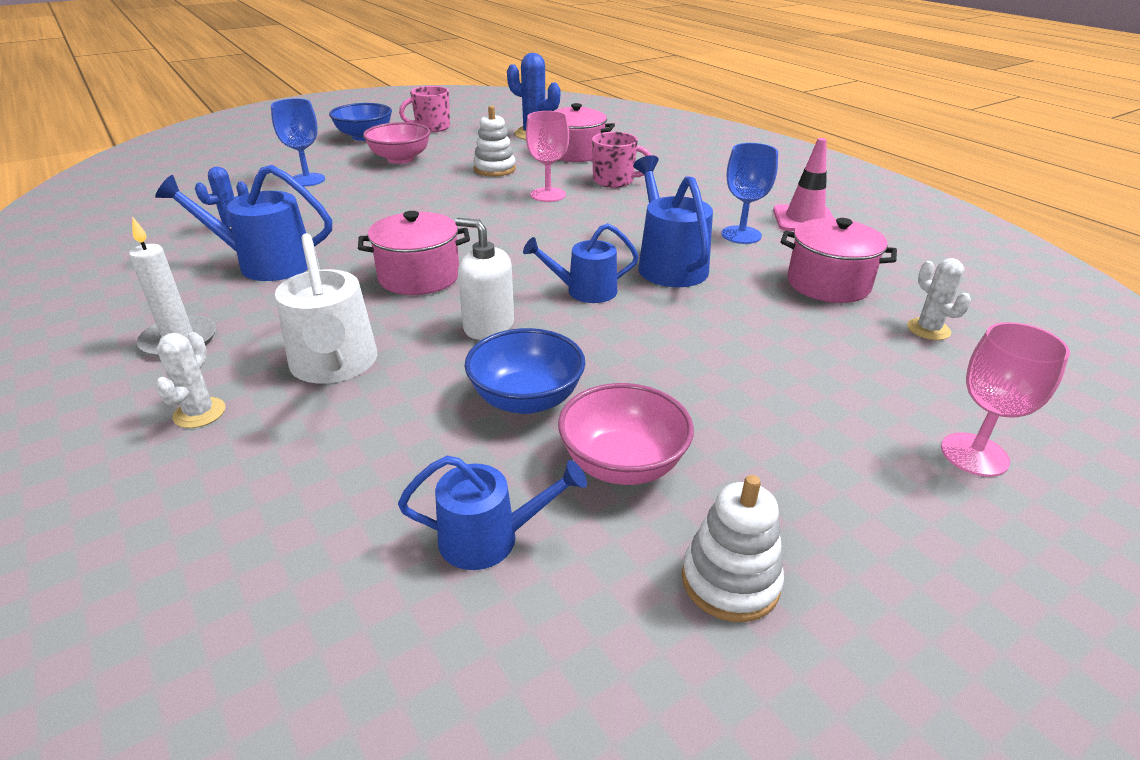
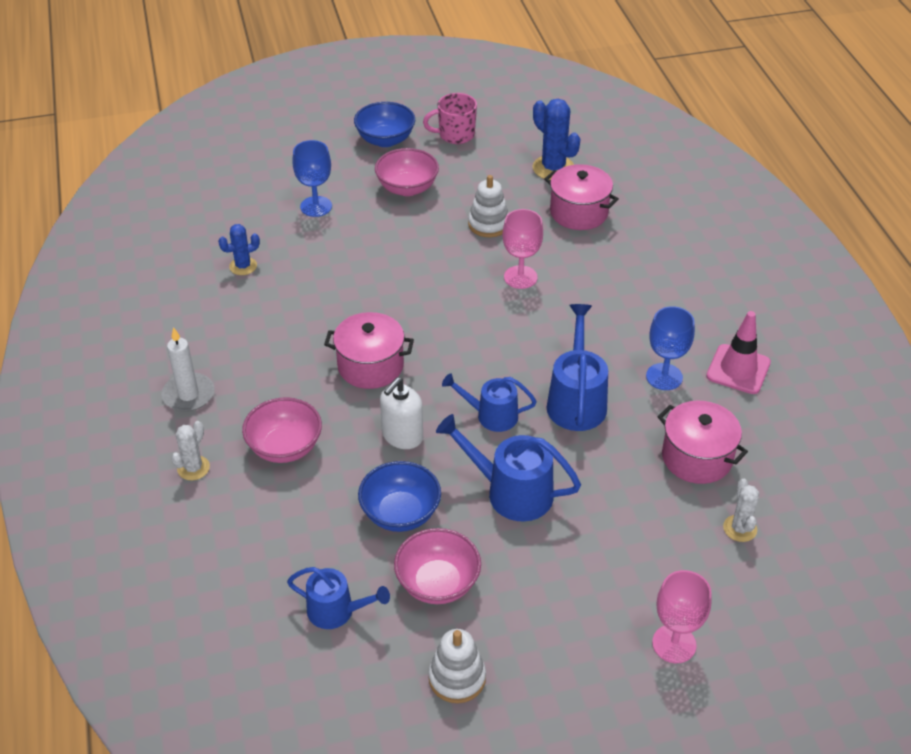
camera: 20 degrees right, 10 degrees up
(266, 264) = (260, 321): blue watering can -> blue watering can (511, 492)
(335, 365) = (285, 447): white watering can -> pink bowl
(488, 326) = (402, 436): white soap dispenser -> white soap dispenser turned 105 degrees counterclockwise
(614, 181) = (593, 269): pink mug -> none

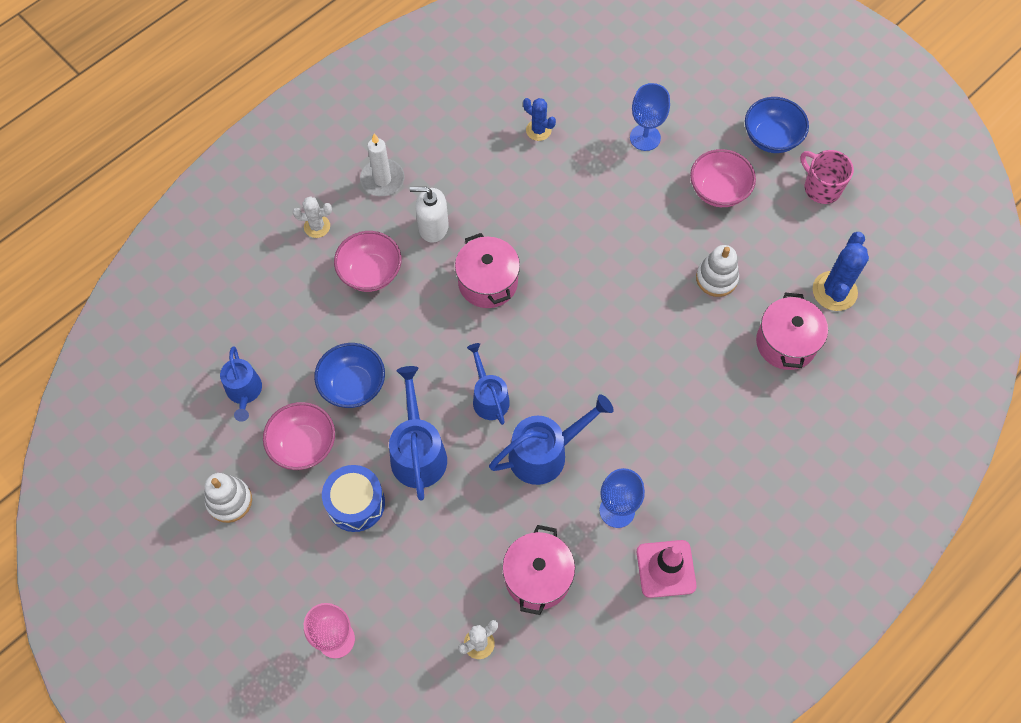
camera: 60 degrees right, 20 degrees up
(402, 436) = (429, 345): white soap dispenser -> white soap dispenser (433, 227)
(520, 277) = (665, 338): pink goblet -> none
(533, 565) = (356, 503): none -> blue drum

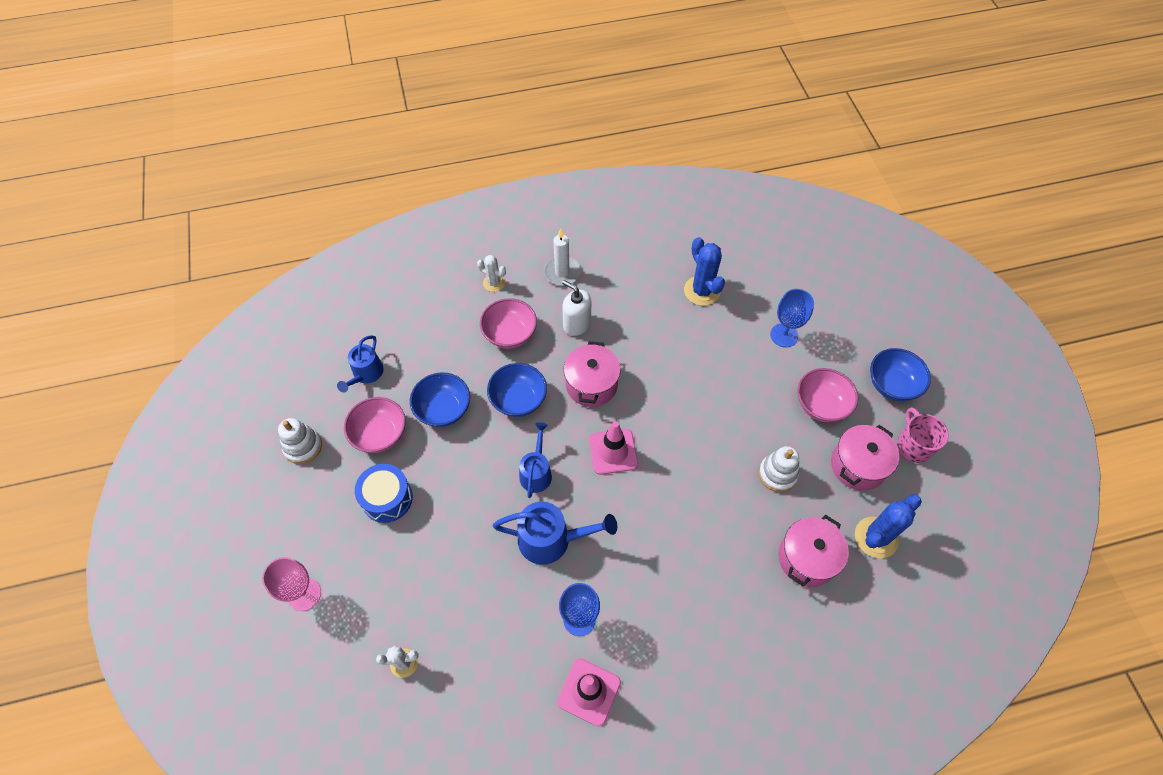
camera: 30 degrees right, 5 degrees down
(418, 452) = (457, 485): blue watering can -> none
(424, 335) = (518, 400): none -> blue bowl
(537, 577) = (483, 636): pink pot -> pink pot (857, 465)
(538, 130) = (702, 291): blue cactus -> blue cactus, size x1.66
(551, 338) = (613, 452): none -> pink traffic cone

